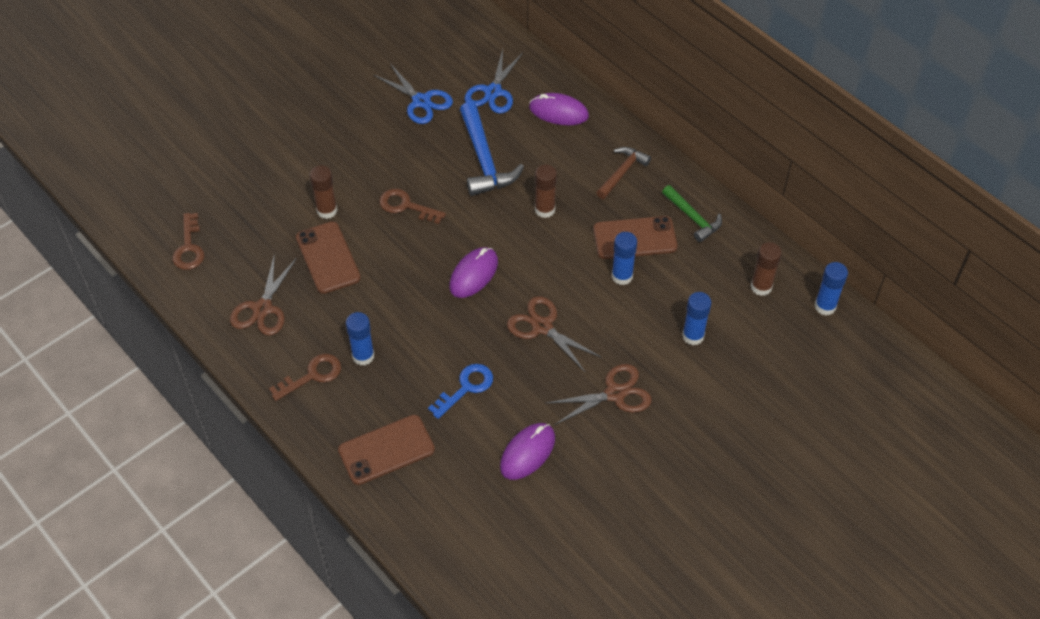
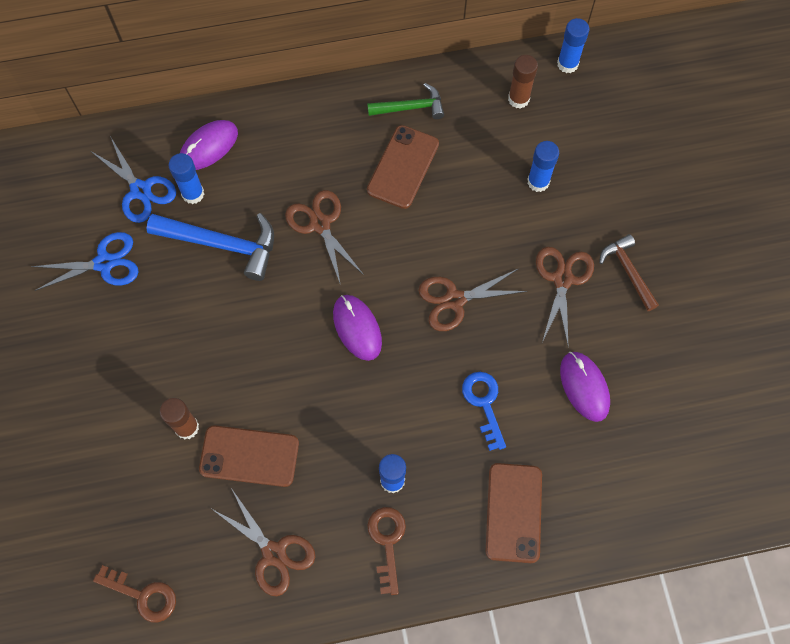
camera: 60 degrees left, 15 degrees up
(406, 206) = (232, 347): brown key -> none
(544, 209) = (320, 224): brown glue stick -> brown scissors
(622, 173) = (320, 134): brown hammer -> brown hammer (628, 271)
(622, 276) = (439, 202): blue glue stick -> blue glue stick (193, 194)

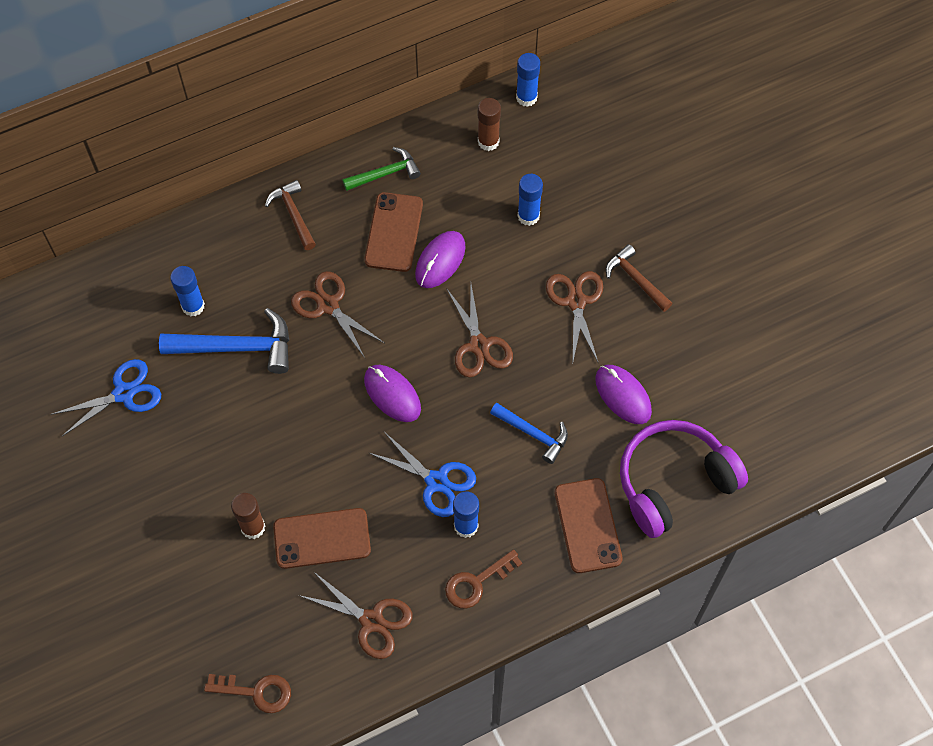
camera: 15 degrees left, 5 degrees down
(140, 190) = (139, 315): blue scissors -> blue scissors (436, 481)
(209, 147) = (195, 257): purple mouse -> purple mouse (440, 261)
(312, 127) = (293, 214): none -> brown hammer
(387, 542) = (476, 582): brown key -> brown key turned 105 degrees counterclockwise
(454, 300) = (479, 345): brown scissors -> brown scissors turned 75 degrees counterclockwise
(484, 403) = (533, 434): blue key -> blue hammer
(612, 490) = (673, 482): none -> purple headphones

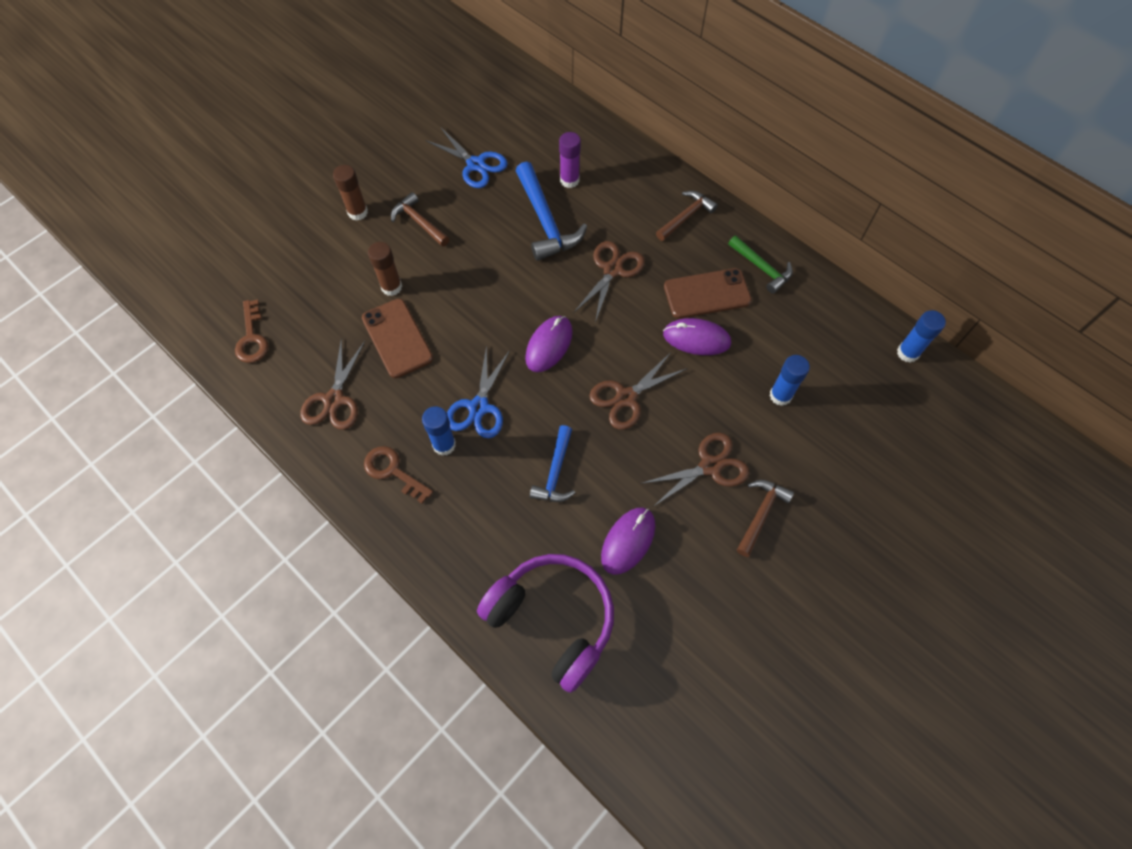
camera: 70 degrees right, 0 degrees up
(177, 475) = (419, 222): none -> brown hammer
(193, 306) = (569, 180): blue glue stick -> purple glue stick
(488, 142) = (840, 337): brown glue stick -> brown glue stick (358, 212)
(587, 525) = (479, 550): brown phone -> none

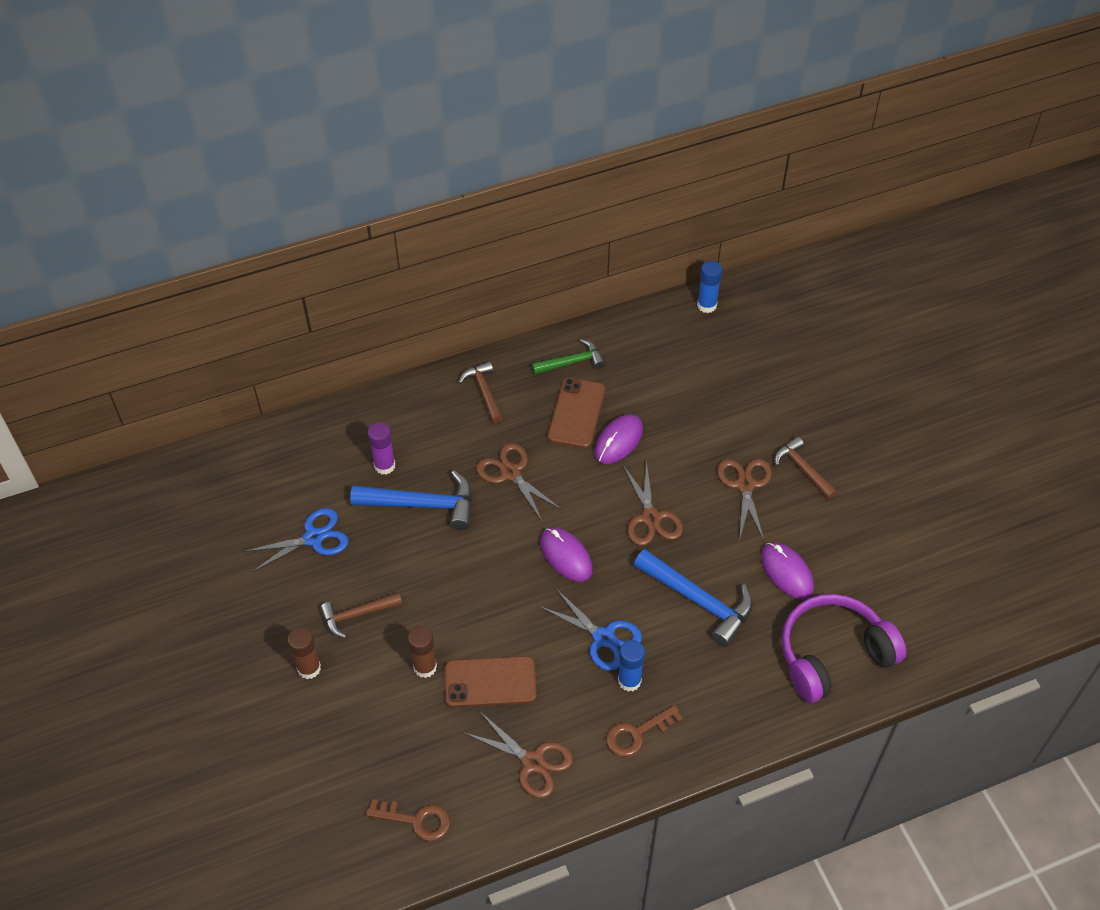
camera: 65 degrees left, 10 degrees down
(555, 472) = (698, 601): blue hammer -> blue hammer, size x1.62
(780, 395) = (703, 407): blue glue stick -> none

